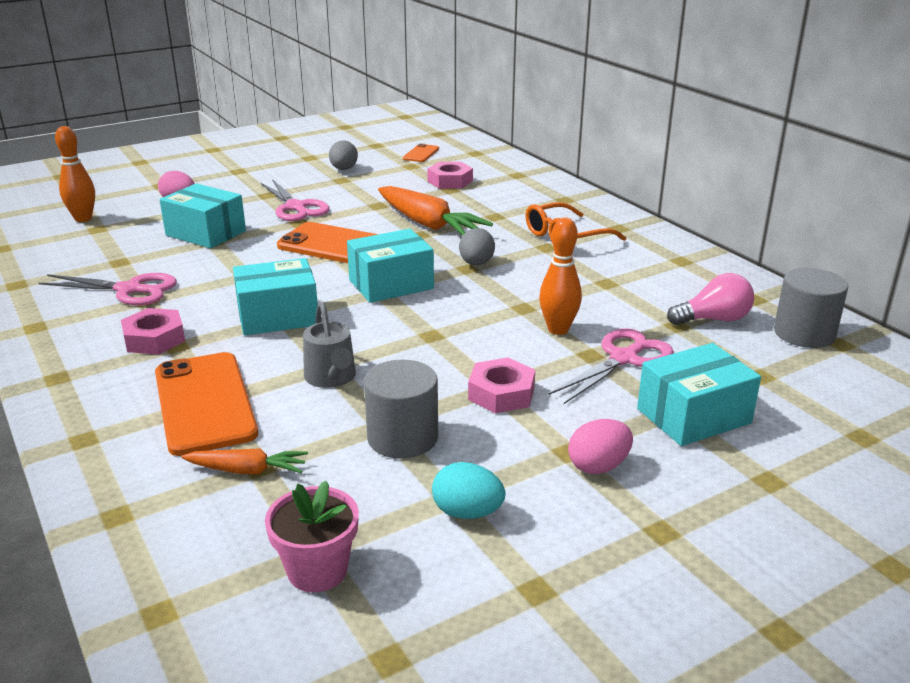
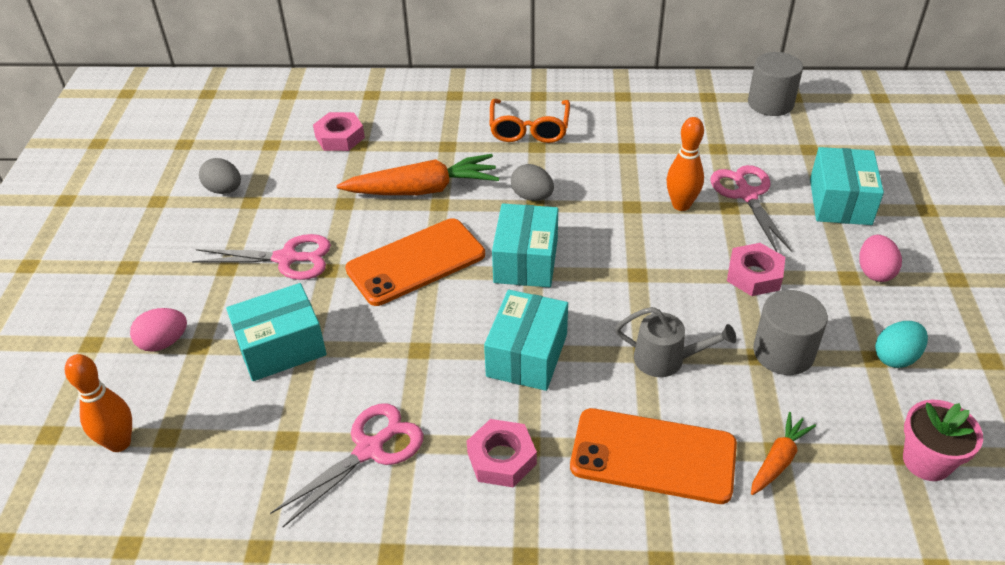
camera: 55 degrees left, 15 degrees up
(421, 153) = (247, 125): orange phone -> none
(713, 319) = (723, 129): pink light bulb -> none

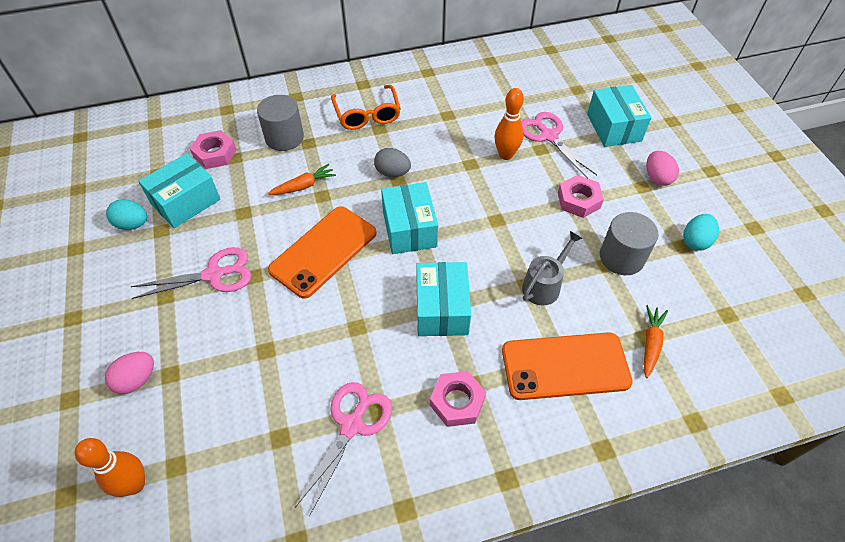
camera: 20 degrees left, 10 degrees up
(224, 190) = (132, 224): grey egg -> turquoise egg
(281, 347) = (242, 356): turquoise box -> turquoise box (186, 202)
(423, 189) = (304, 186): orange carrot -> orange carrot, size x0.53
(666, 359) = (544, 285): grey watering can -> grey watering can turned 45 degrees counterclockwise
(770, 103) = (536, 57): grey cylinder -> grey cylinder (284, 138)
(927, 461) = (744, 315): pink flower pot -> none

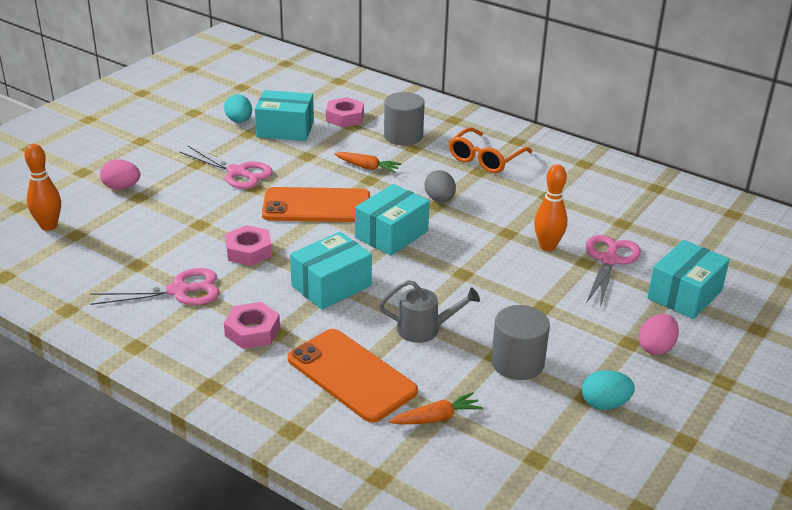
camera: 50 degrees right, 20 degrees down
(578, 200) = (552, 310): pink nut -> pink nut (249, 251)

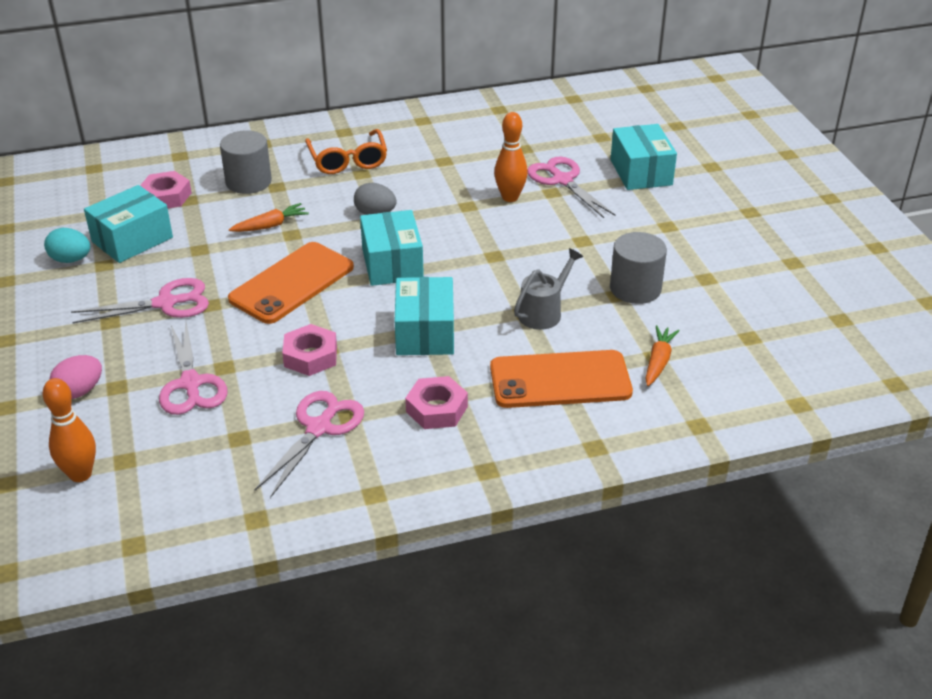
camera: 50 degrees left, 5 degrees up
(170, 221) = (190, 384): none -> pink scissors
(604, 404) = (722, 274): turquoise egg -> none
(656, 348) = (686, 218): pink egg -> none

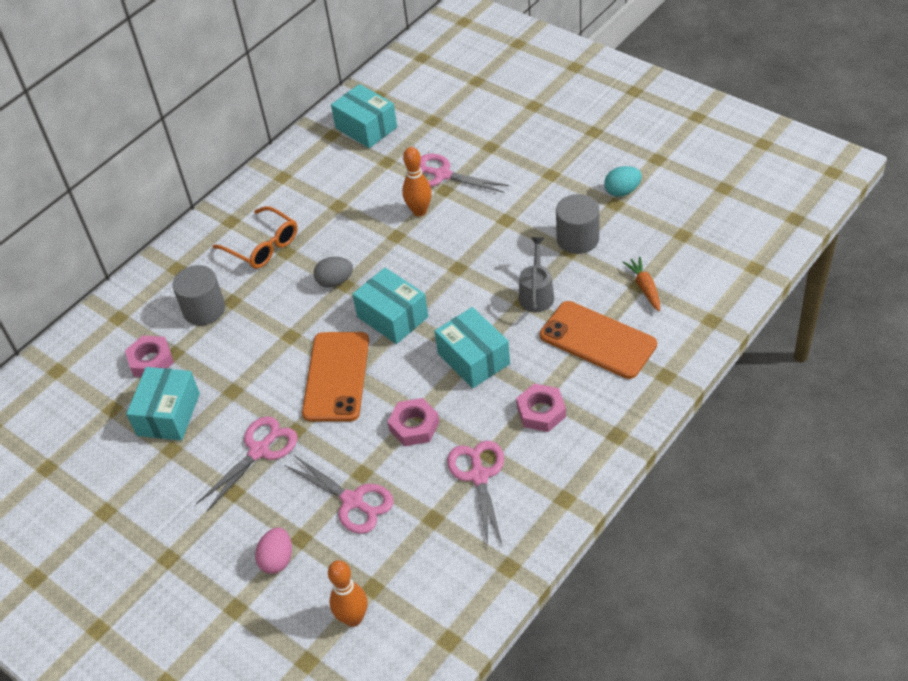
camera: 30 degrees left, 10 degrees up
(71, 259) = (138, 461): turquoise egg -> turquoise egg (622, 191)
(271, 225) = (266, 338): orange carrot -> none
(560, 380) = (597, 340): orange phone -> orange phone turned 75 degrees clockwise
(641, 172) = (490, 137): turquoise box -> turquoise box (366, 128)

